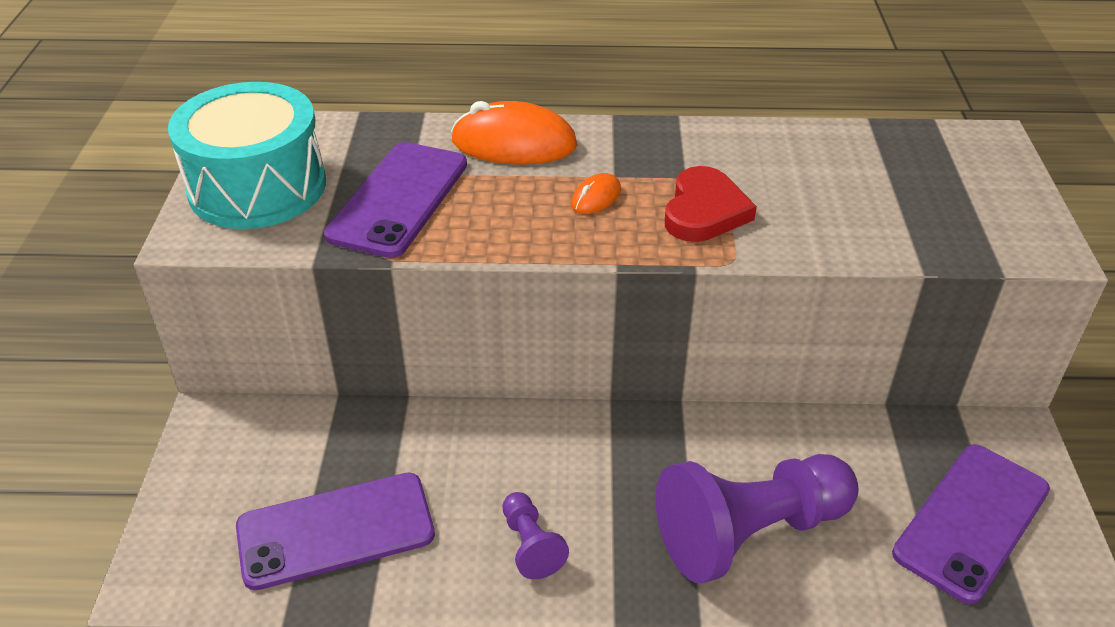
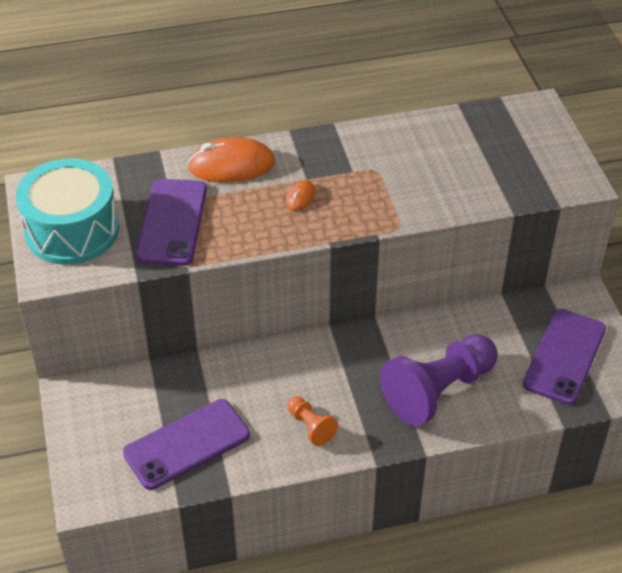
camera: 15 degrees left, 5 degrees up
(530, 545) = (310, 426): purple pawn -> orange pawn
(704, 211) = (372, 194): red heart -> none

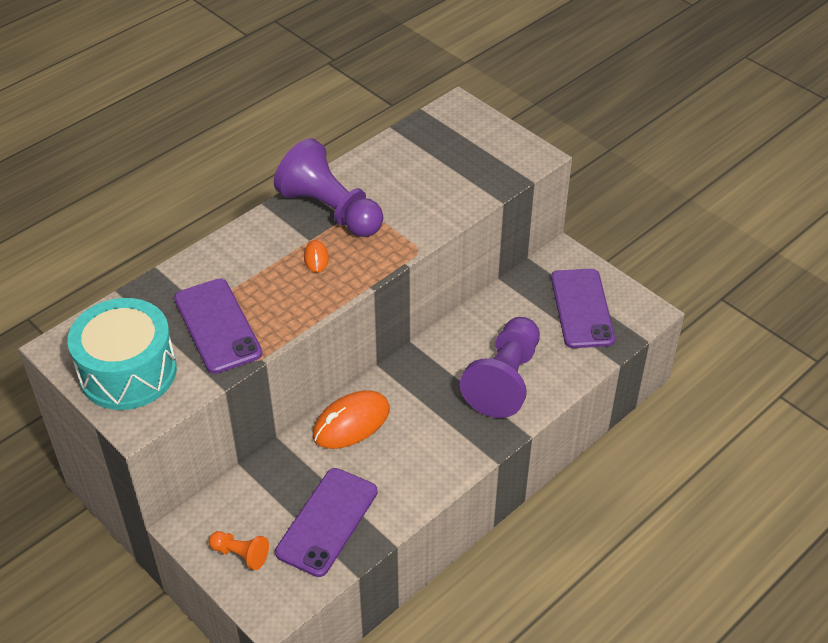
camera: 30 degrees left, 0 degrees up
(231, 165) = (233, 254): orange mouse -> orange mouse (351, 423)
(310, 426) = (422, 457): orange pawn -> orange pawn (241, 554)
(345, 159) = (330, 210): none -> purple pawn

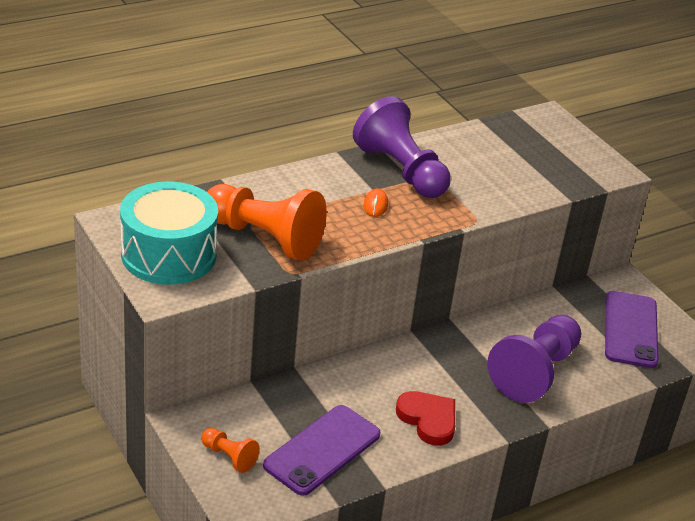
camera: 10 degrees right, 10 degrees down
(217, 326) = (264, 237): purple phone -> orange pawn
(351, 423) = (371, 372): orange mouse -> none
(418, 460) = (428, 420): none -> red heart

